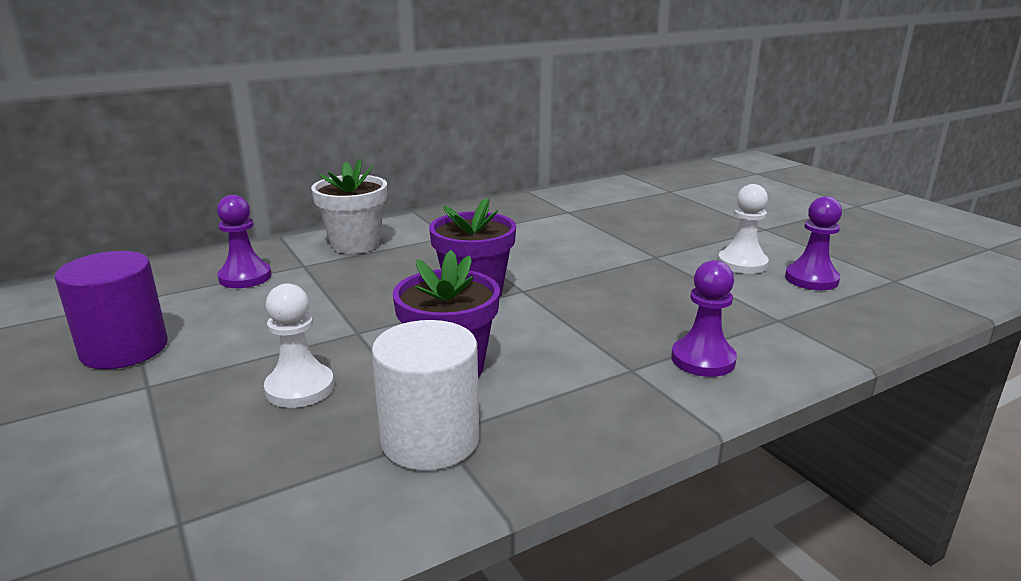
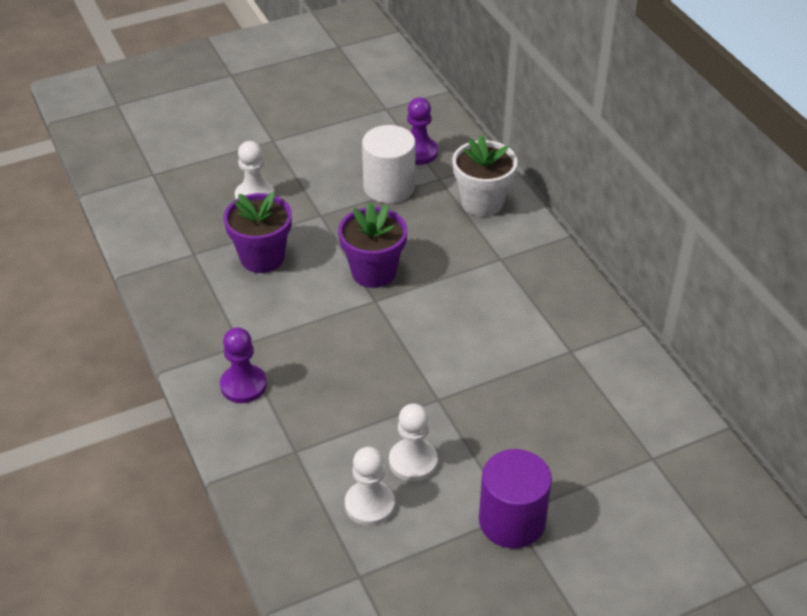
camera: 95 degrees right, 20 degrees up
(124, 349) = (317, 122): purple cylinder -> purple cylinder (512, 521)
(430, 439) = (189, 249): white cylinder -> white cylinder (389, 187)
(811, 279) = (369, 505): purple pawn -> white pawn

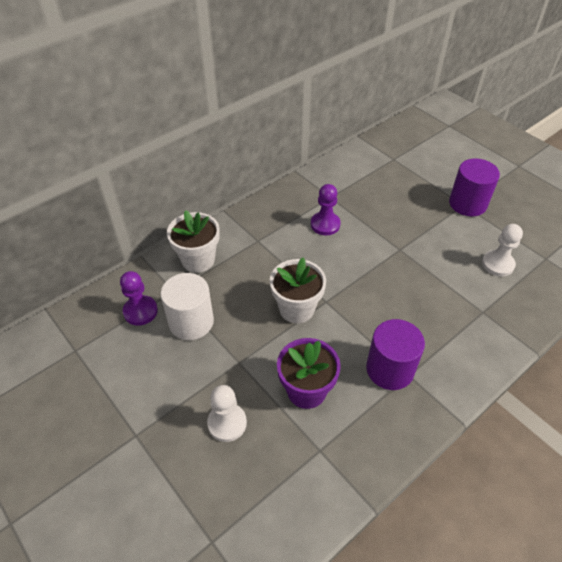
camera: 105 degrees left, 5 degrees up
(243, 385) = (446, 359): purple pawn -> purple pawn (325, 224)
(255, 330) = (390, 369): none -> purple cylinder
(373, 272) = (296, 309): purple flower pot -> white flower pot
(413, 461) = (454, 251): white pawn -> none

